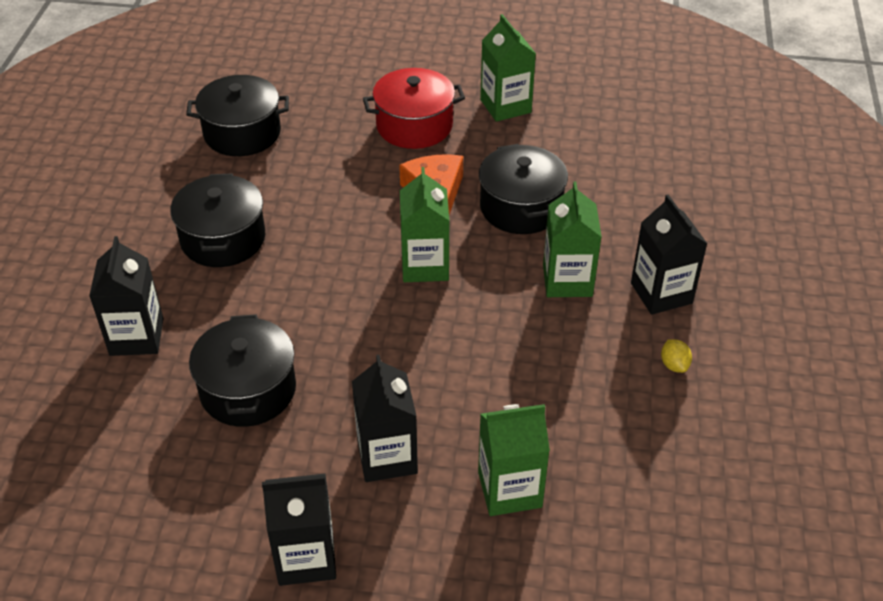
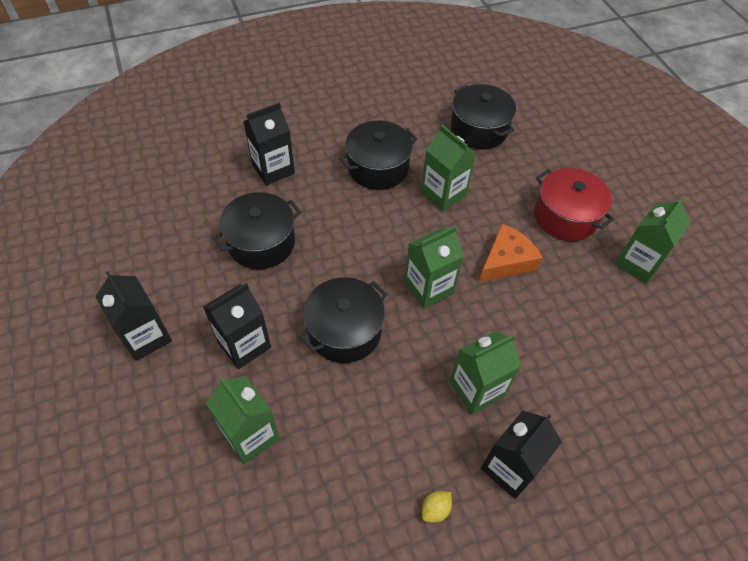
camera: 60 degrees right, 10 degrees up
(309, 201) = (443, 194): none -> green carton
(521, 207) = (532, 323): black pot -> black pot (344, 331)

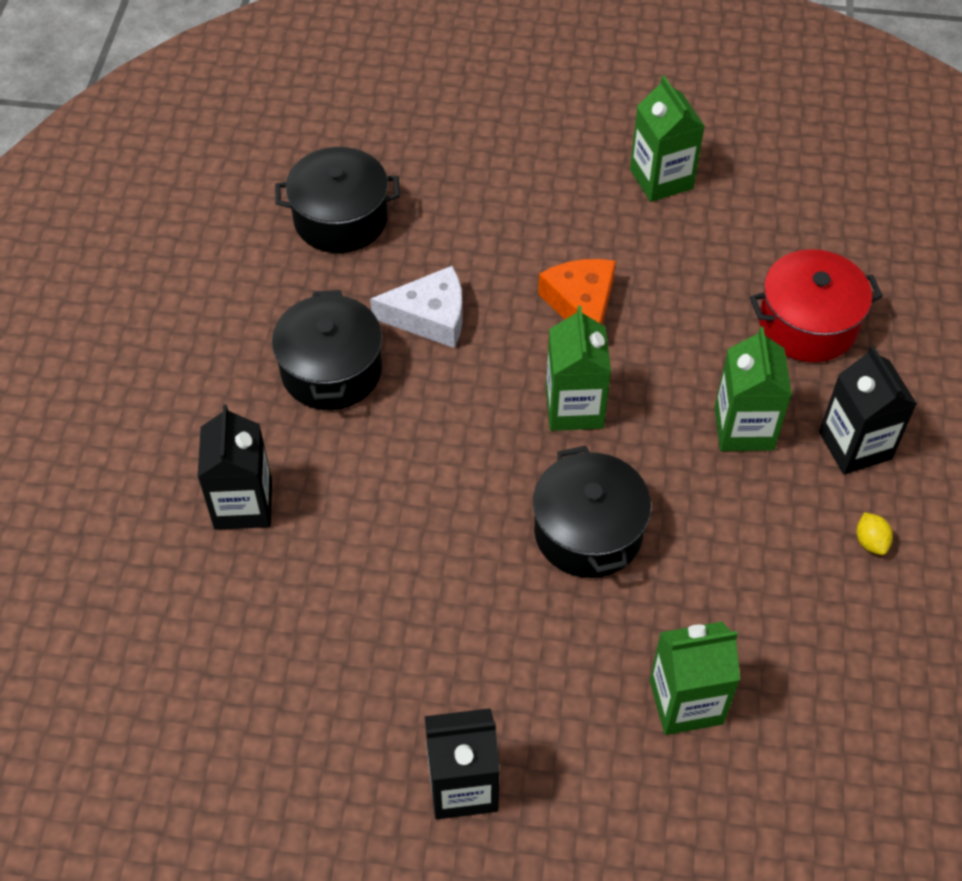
camera: 60 degrees left, 0 degrees up
(244, 344) = (545, 660): black carton -> none
(261, 243) = (379, 574): black pot -> none
(443, 194) = (430, 317): green carton -> white cheese
(565, 216) = (550, 208): red pot -> red pot (807, 324)

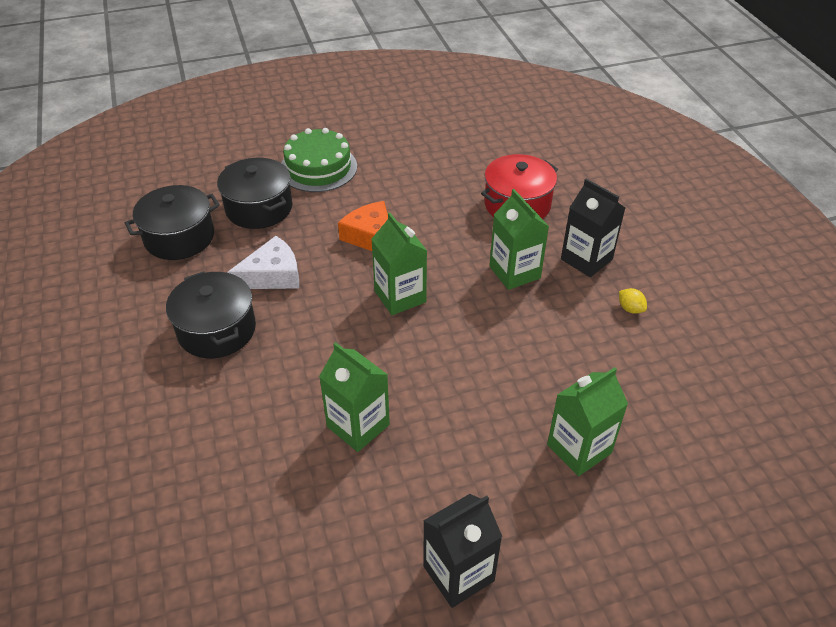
camera: 25 degrees left, 10 degrees down
(243, 504) = (189, 441): black carton -> none
(563, 169) = (318, 168): none -> green cake
(588, 532) = (451, 367): black pot -> black pot (259, 208)
(661, 179) = (383, 156): green carton -> green carton (358, 426)

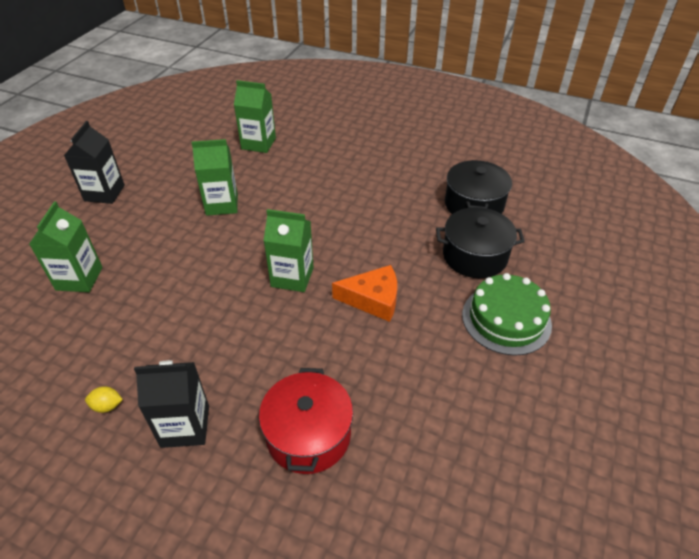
camera: 130 degrees right, 0 degrees up
(217, 330) = (360, 186): black pot -> none
(272, 275) = (385, 228): white cheese -> none
(514, 272) = (234, 360): green carton -> green carton (258, 143)

